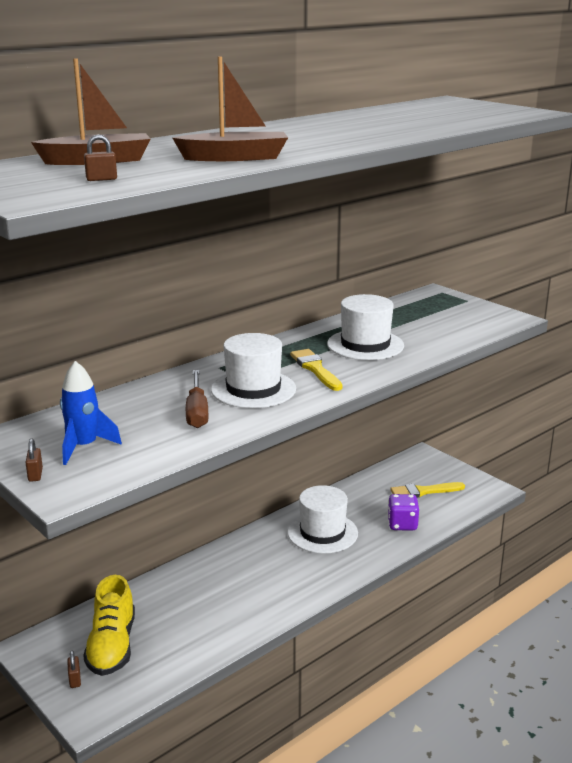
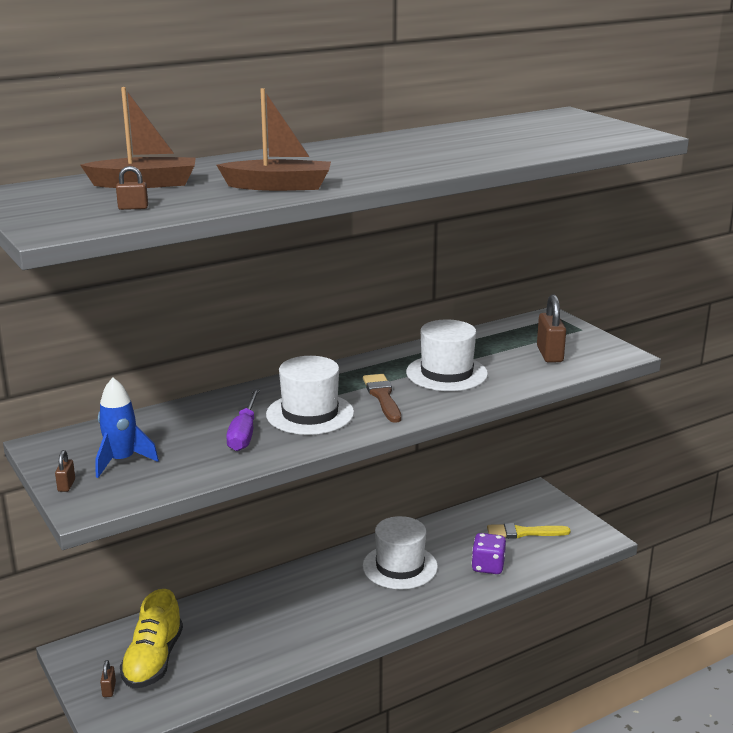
camera: 10 degrees right, 0 degrees up
(197, 411) = (244, 433): brown screwdriver -> purple screwdriver
(315, 369) = (382, 396): yellow brush -> brown brush
(450, 323) = (549, 354): none -> brown padlock

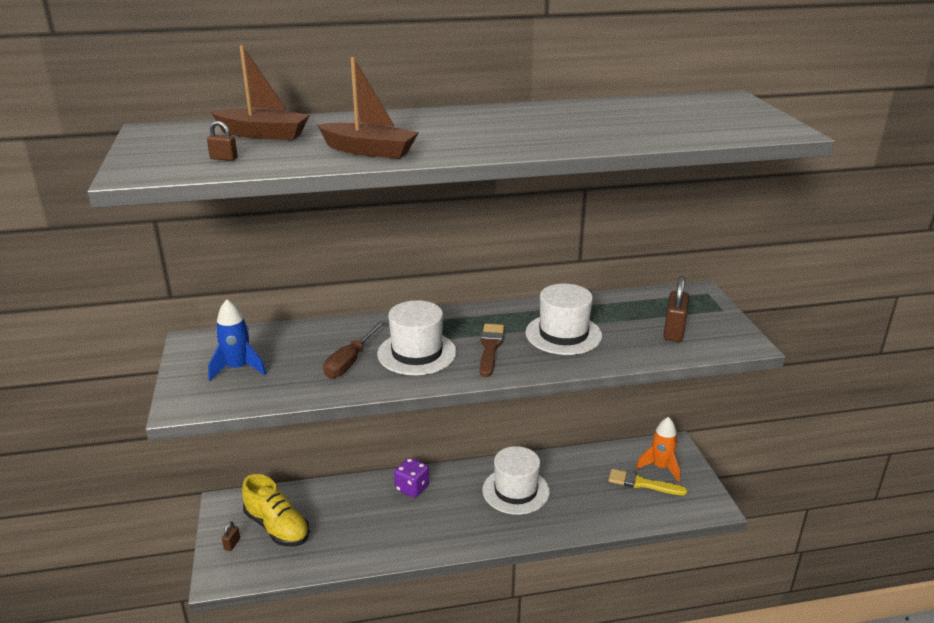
camera: 20 degrees right, 5 degrees up
(66, 485) = (182, 382): brown padlock -> none
(153, 660) = (277, 527): yellow shoe -> yellow shoe turned 75 degrees counterclockwise
(244, 433) = (350, 361): purple screwdriver -> brown screwdriver
(488, 566) = (593, 510): purple dice -> purple dice (412, 488)
(533, 514) = (660, 467): none -> orange rocket

